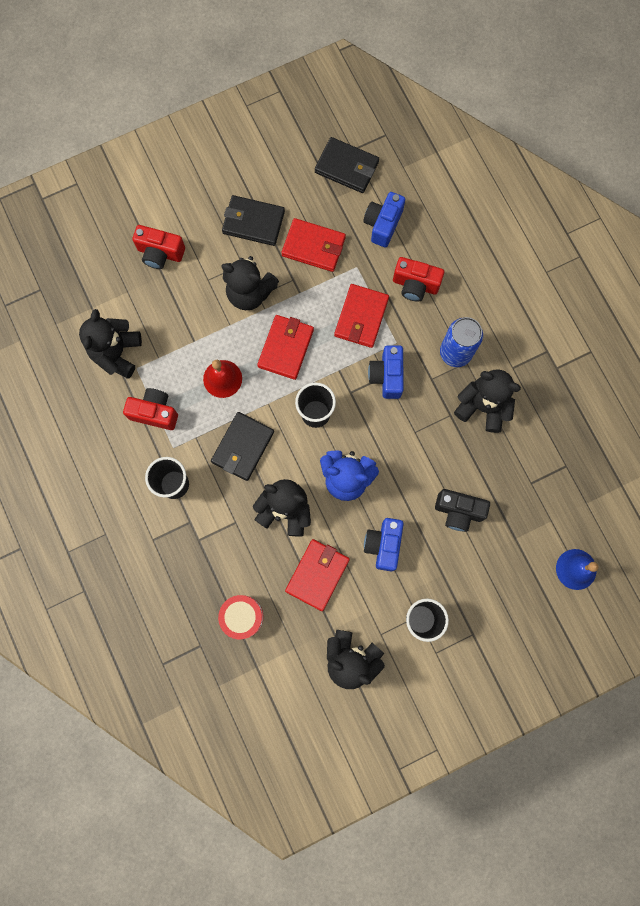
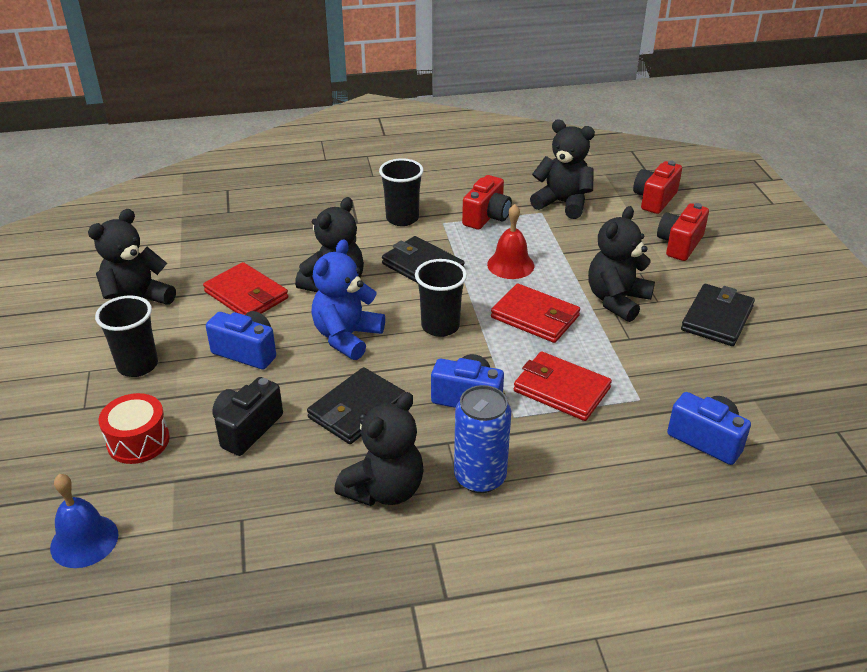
camera: 105 degrees right, 40 degrees down
(242, 616) = (238, 239): red drum -> red drum (138, 441)
(313, 247) = (676, 364): red wallet -> none
(347, 167) = (805, 419): black wallet -> black wallet (357, 409)
(415, 285) = (600, 455): red camera -> red camera (654, 199)

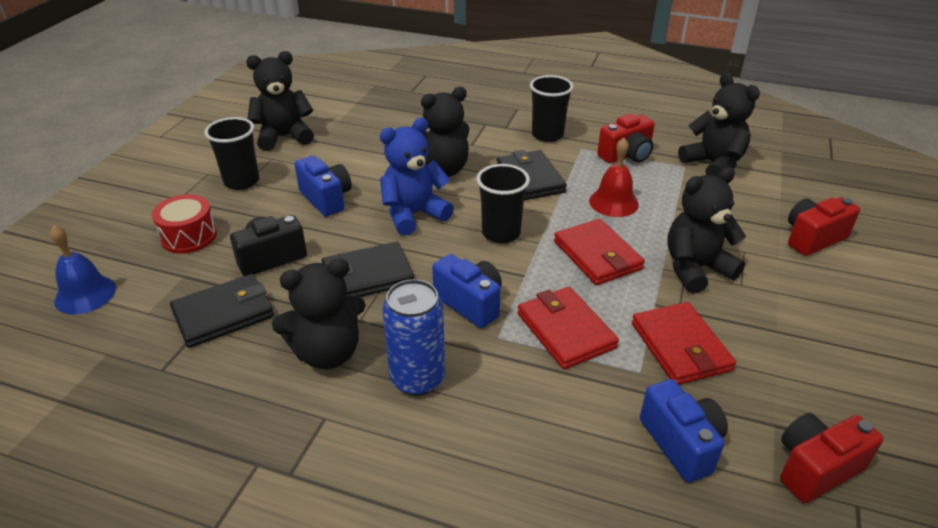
camera: 30 degrees right, 0 degrees up
(246, 295) = (366, 156): red wallet -> red wallet (680, 347)
(654, 199) = (818, 188): red camera -> red camera (815, 468)
(717, 318) = (797, 324): black wallet -> black wallet (223, 314)

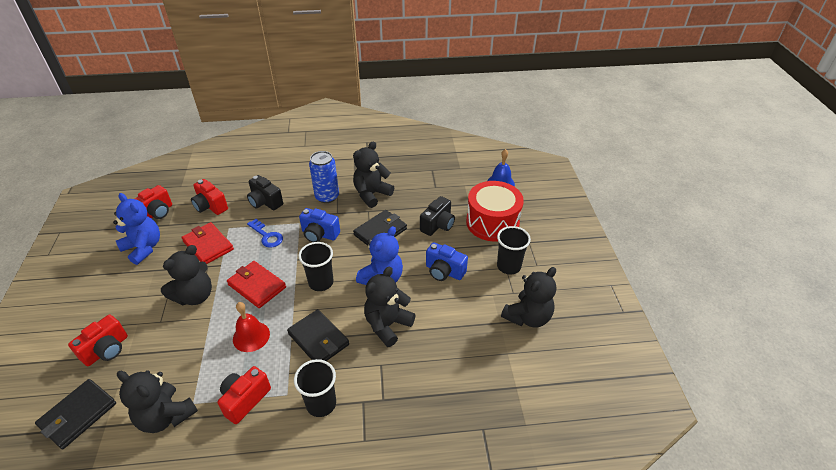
camera: 155 degrees right, 5 degrees up
(189, 236) = (492, 222): red drum -> red drum, size x1.71
(223, 314) = (431, 194): black wallet -> black wallet (78, 415)
(553, 411) = (265, 202): none -> black camera
(565, 330) = (267, 236): red wallet -> blue key
(681, 443) = (210, 206): blue camera -> red camera
(814, 382) = (143, 248): none -> blue teddy bear

